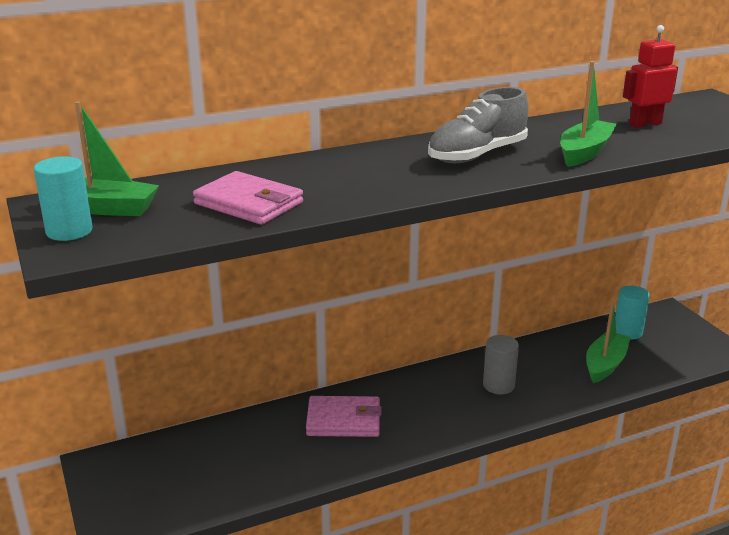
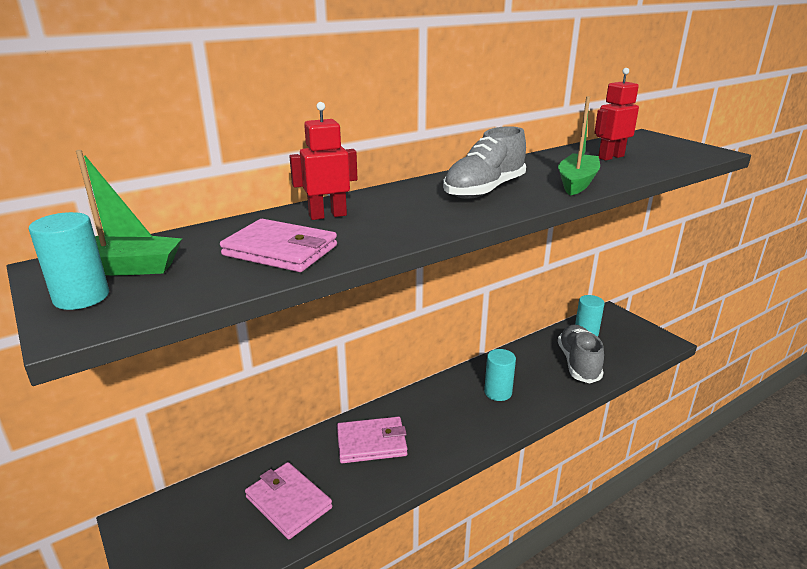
camera: 10 degrees left, 0 degrees up
(246, 465) = (288, 502): none -> pink wallet
(304, 171) = (327, 215): none -> red robot
(498, 385) = (498, 392): grey cylinder -> turquoise cylinder
(605, 364) = (578, 363): green boat -> grey shoe

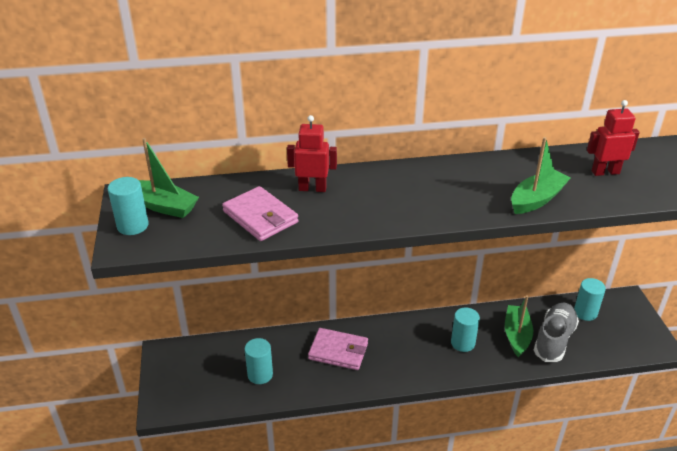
camera: 25 degrees right, 10 degrees up
(288, 502) = (260, 374): pink wallet -> turquoise cylinder
(484, 190) = (449, 189): grey shoe -> none
(543, 370) = (517, 335): none -> green boat

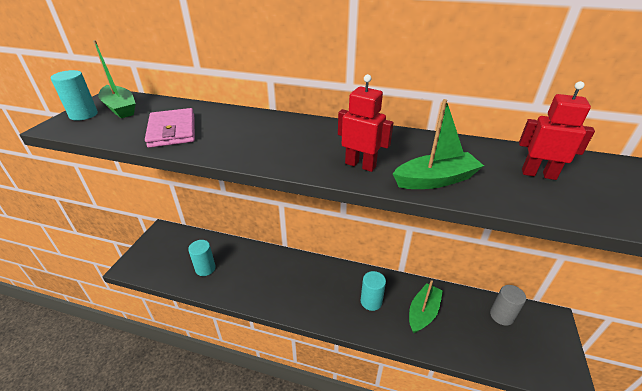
camera: 25 degrees right, 0 degrees up
(312, 188) = (236, 121): red robot -> red robot (360, 165)
(338, 351) = (270, 271): pink wallet -> none
(554, 340) = (456, 330): grey shoe -> none
(585, 312) = (501, 315): turquoise cylinder -> grey cylinder

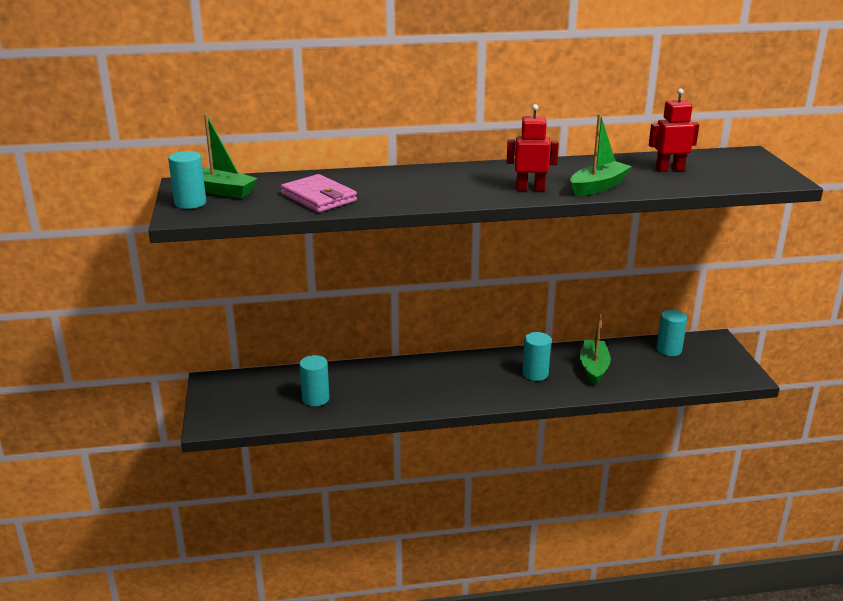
camera: 25 degrees left, 10 degrees down
(501, 315) = (669, 350): grey cylinder -> turquoise cylinder

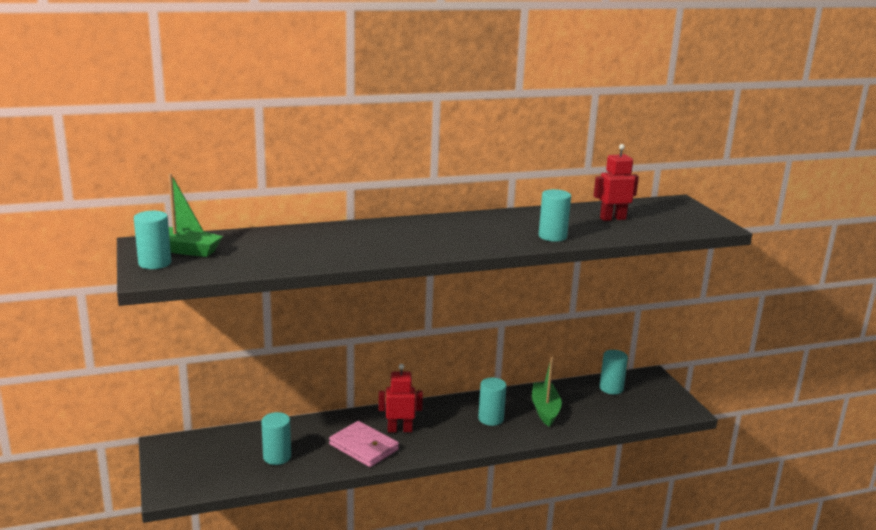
camera: 10 degrees left, 5 degrees down
(319, 197) = (286, 254): pink wallet -> pink wallet (364, 447)
(530, 189) = (490, 240): red robot -> red robot (399, 429)
(598, 187) = (552, 236): green boat -> turquoise cylinder

